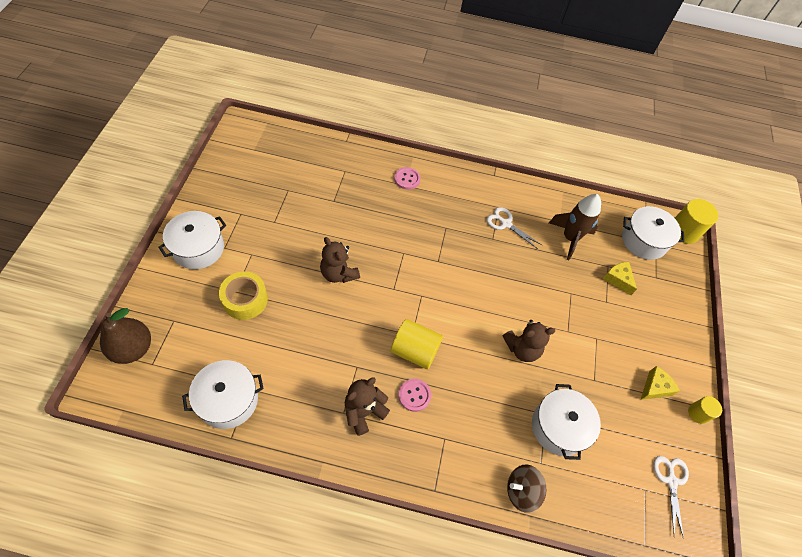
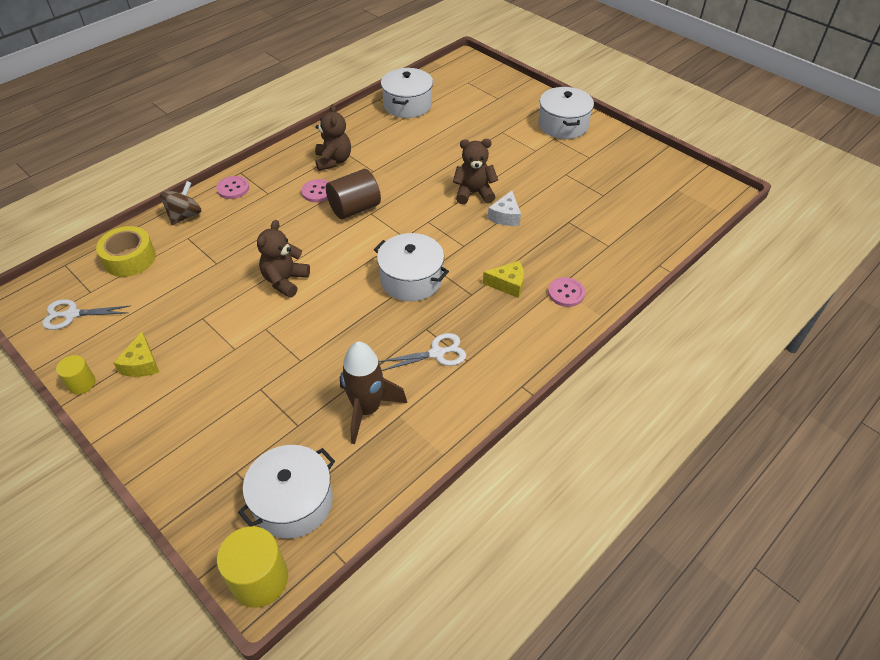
camera: 130 degrees right, 10 degrees down
(132, 348) = (488, 77): brown pear -> none
(245, 300) = (489, 134): yellow tape -> yellow tape (130, 259)
(353, 240) = (505, 216): none -> white cheese
(414, 350) = (354, 208): yellow cylinder -> brown cylinder
(460, 477) = (233, 188): none -> pink button
(559, 427) = (197, 265): white pot -> white pot (411, 279)
(618, 279) = (273, 422): yellow cheese -> yellow cheese (508, 284)
(671, 481) = (72, 314): white scissors -> white scissors turned 135 degrees clockwise

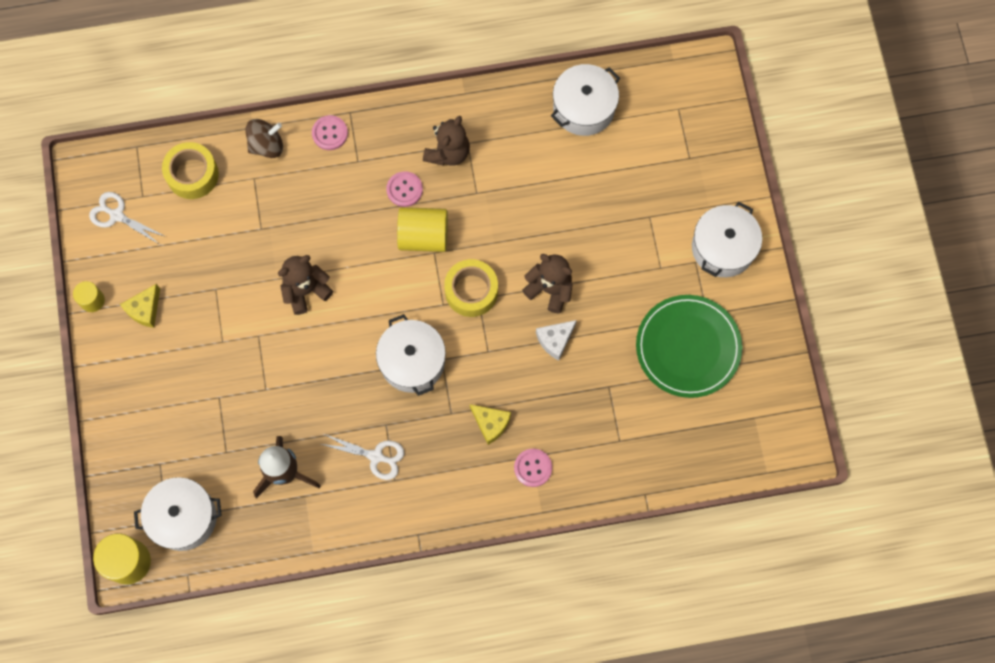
camera: 35 degrees right, 25 degrees up
(354, 208) = (423, 236): brown cylinder -> yellow cylinder
(418, 220) = (471, 291): none -> yellow tape
(596, 177) = (688, 347): none -> green plate

